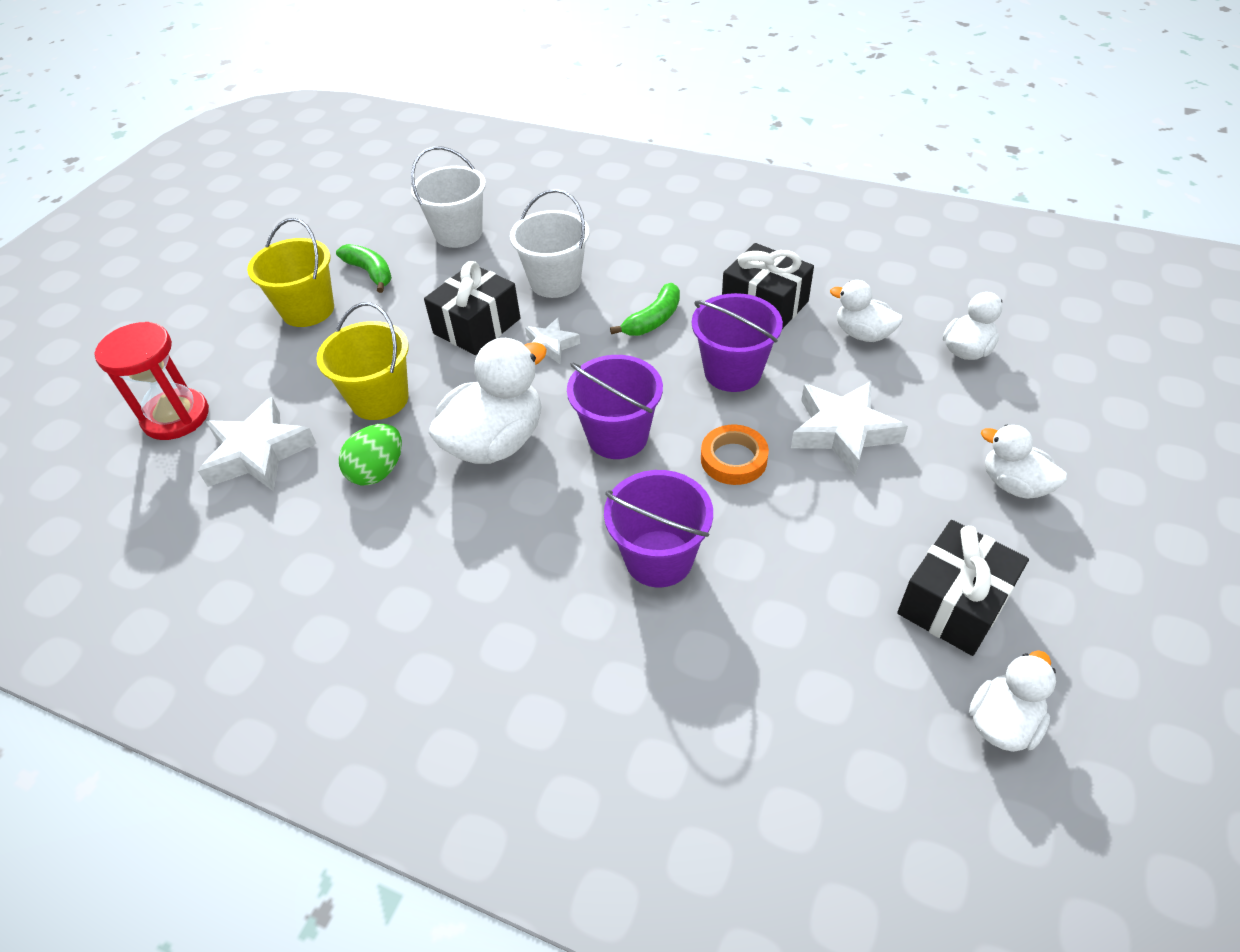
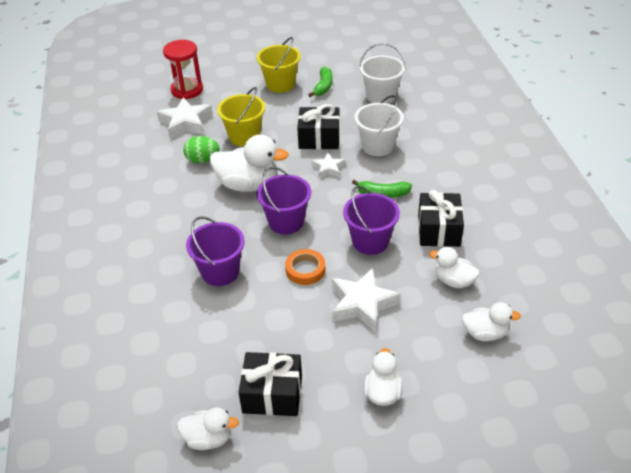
camera: 55 degrees right, 5 degrees down
(862, 334) = (453, 281): white duck -> white duck turned 60 degrees counterclockwise

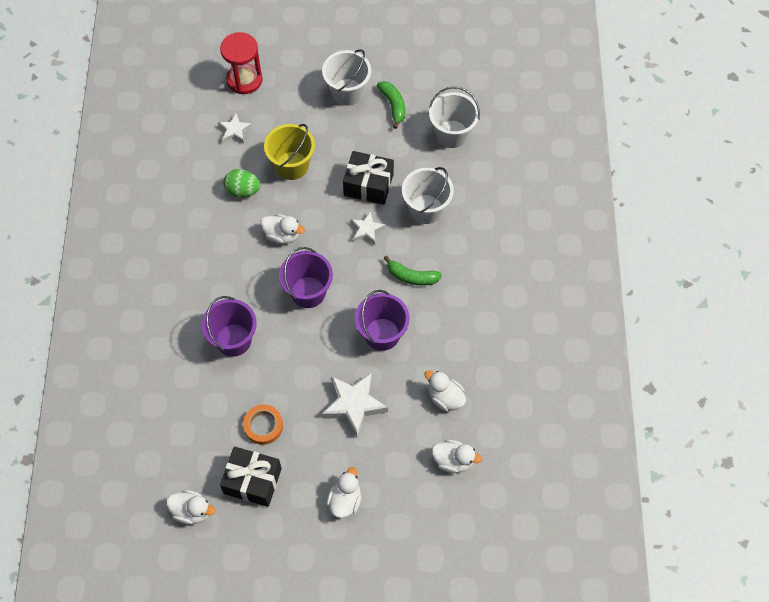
camera: 10 degrees right, 20 degrees up
(186, 122) = (235, 131): white star -> white star, size x0.57
(248, 185) = (282, 235): white duck -> white duck, size x0.58
(280, 84) = (347, 92): yellow bucket -> white bucket
(305, 270) = (312, 354): orange tape -> orange tape (263, 426)
(323, 86) = (393, 105): green banana -> green banana turned 45 degrees counterclockwise
(439, 230) = (451, 334): black gift -> none

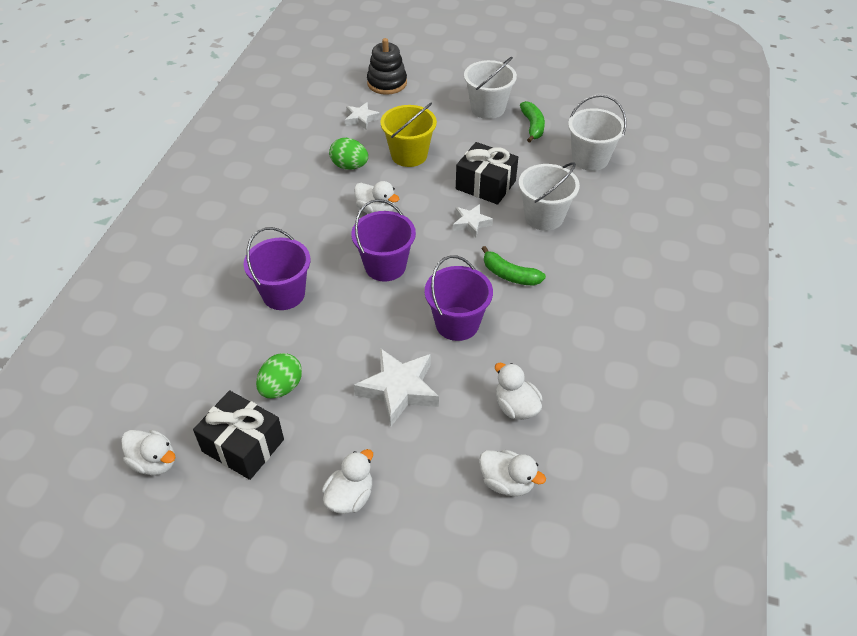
camera: 15 degrees right, 15 degrees down
(244, 80) = (387, 83): red hourglass -> black stacking toy
(263, 426) = (281, 387): orange tape -> green egg

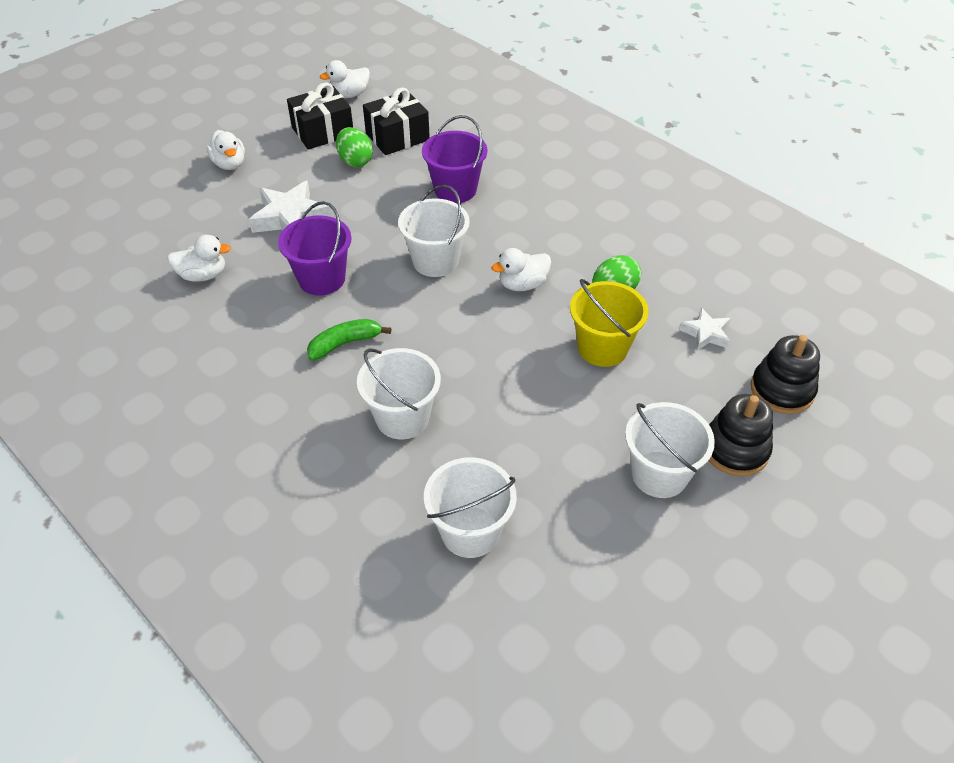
camera: 120 degrees right, 0 degrees up
(385, 266) = (435, 261): purple bucket -> white bucket
(446, 89) = (735, 449): none -> black stacking toy
(471, 223) = (444, 349): white star -> none
(485, 185) = (498, 392): black gift -> black gift (397, 137)
(507, 482) = (151, 240): white duck -> none
(532, 126) = (585, 505): green banana -> none

